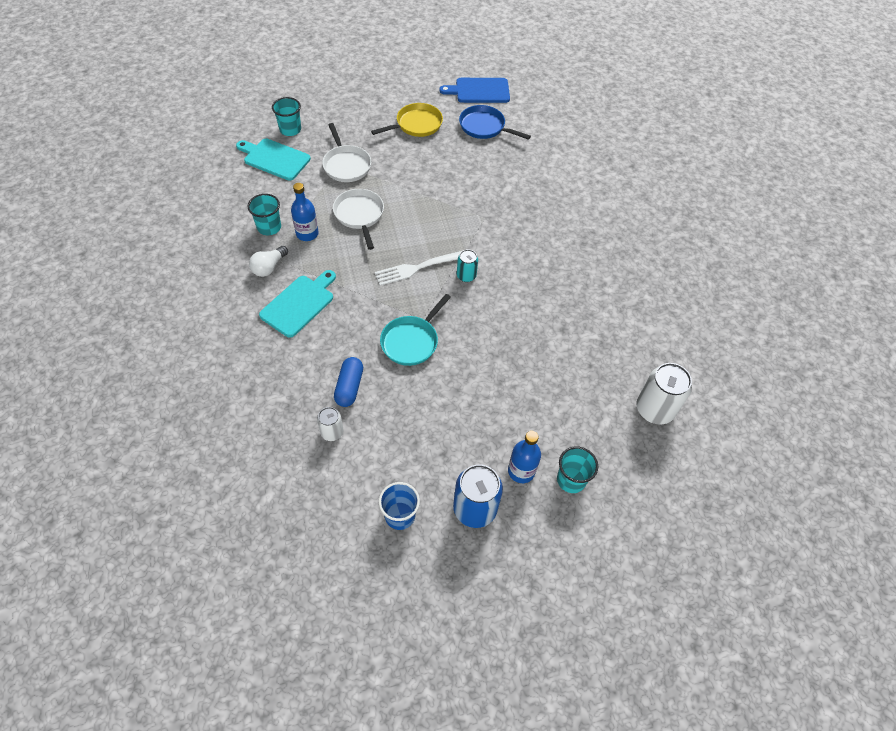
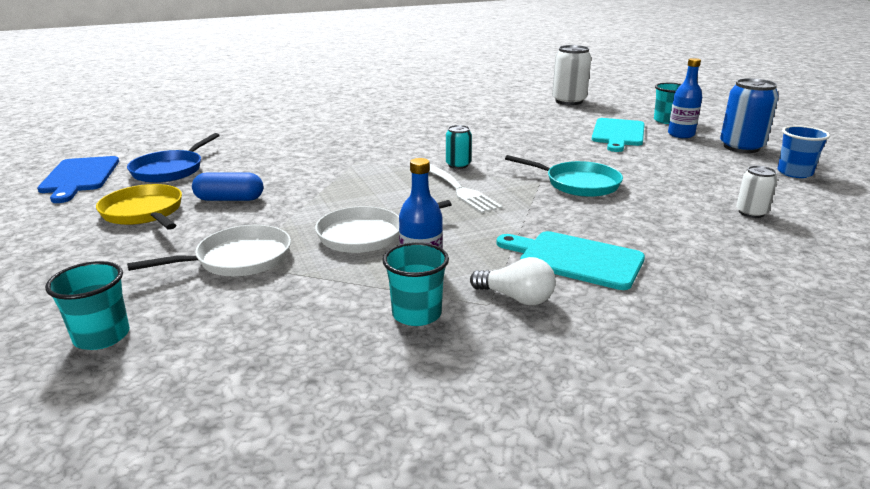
camera: 95 degrees left, 30 degrees down
(274, 159) = (203, 341): turquoise cutting board -> turquoise cutting board (618, 134)
(349, 387) = (678, 210): blue capsule -> blue capsule (230, 199)

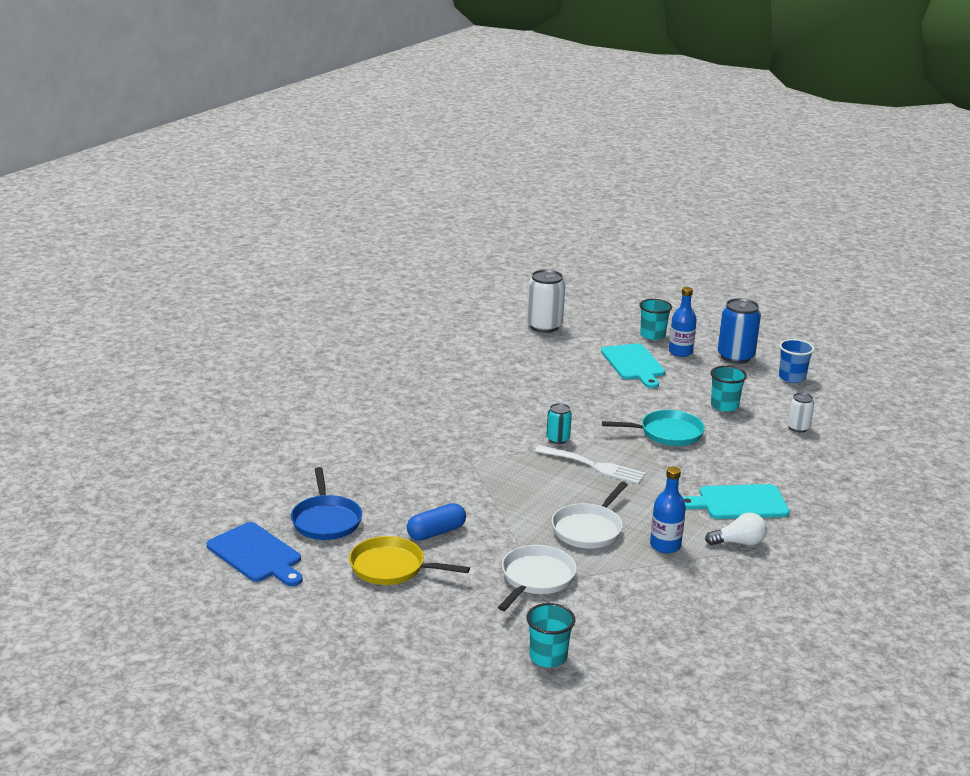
camera: 35 degrees left, 0 degrees up
(416, 314) = (700, 574): turquoise cup -> turquoise cup (724, 406)

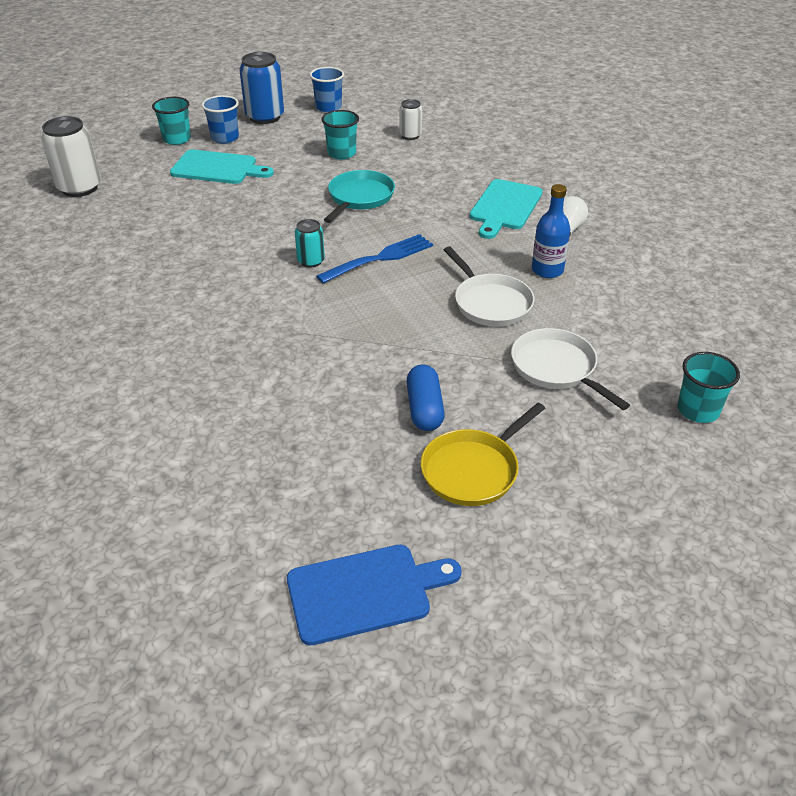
camera: 60 degrees left, 15 degrees up
(326, 520) = (332, 494): blue pan -> none
(593, 466) = (379, 258): white fork -> blue fork
(680, 352) = (225, 138): blue bottle -> blue cup

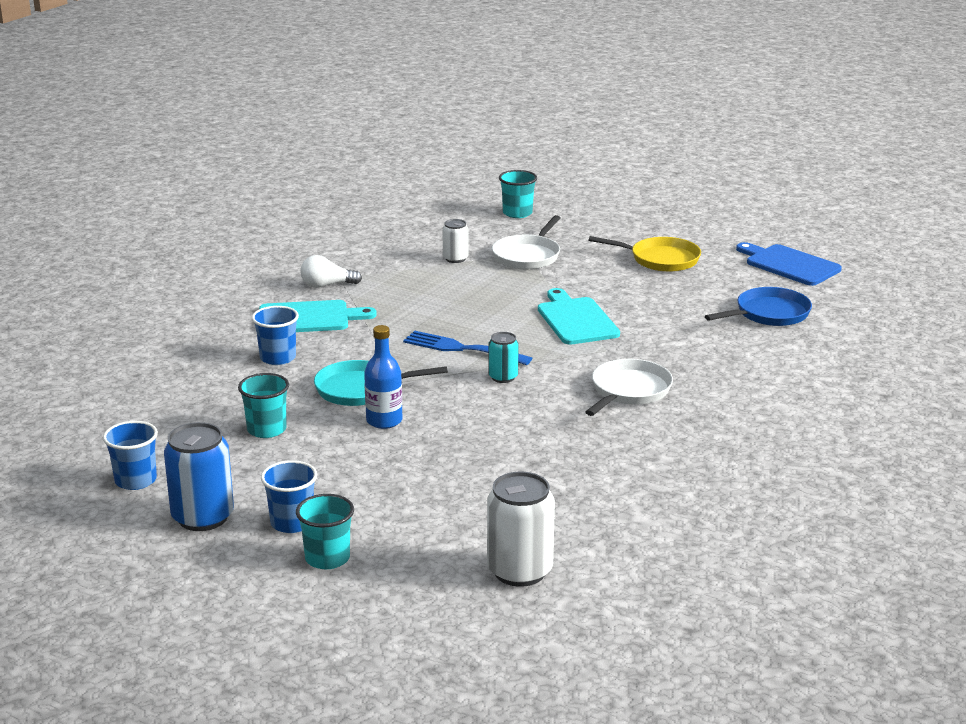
camera: 120 degrees left, 15 degrees down
(217, 168) = (377, 495): turquoise cutting board -> turquoise cutting board (576, 319)
(257, 485) = (769, 314): none -> blue pan
(410, 135) = (182, 403): white can -> white can (455, 259)
(424, 409) = (627, 285): blue capsule -> none
(444, 179) = (278, 358): none -> blue cup
(490, 303) = (475, 291): white pan -> white pan (629, 391)
(547, 270) = (401, 281): blue bottle -> blue bottle (384, 421)

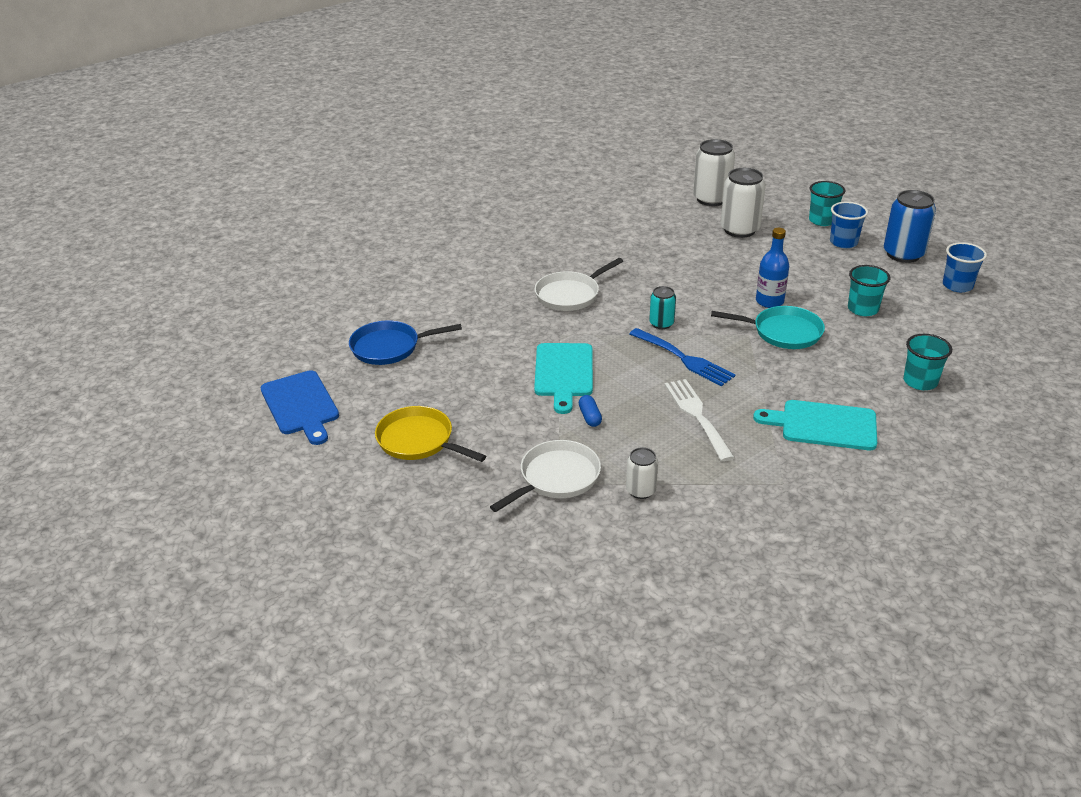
camera: 160 degrees left, 10 degrees up
(278, 358) = (855, 379): blue cup -> none
(327, 285) = (800, 473): white light bulb -> none
(428, 307) = (697, 416): none -> white fork
(453, 518) = (739, 230): none -> white can
(517, 213) = (520, 572): turquoise cup -> turquoise cup (920, 381)
(527, 293) = (590, 417): none -> blue capsule

